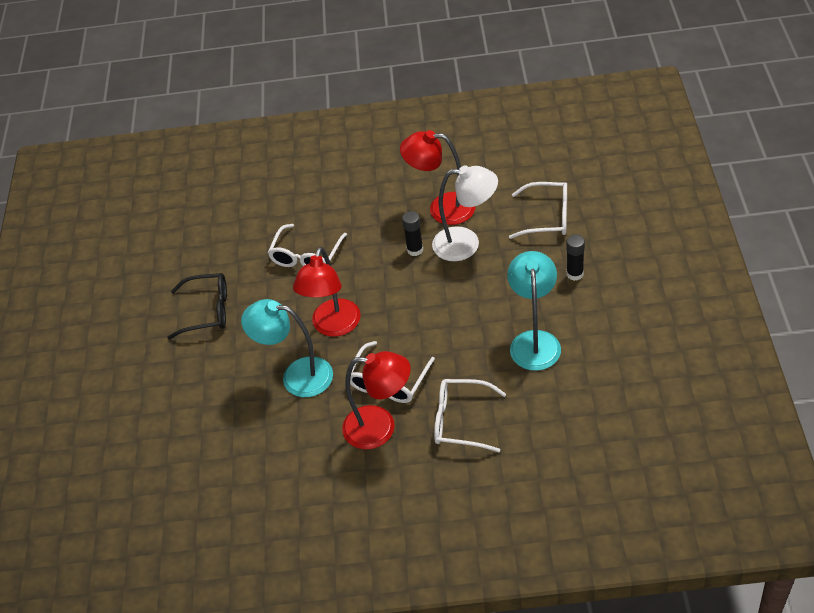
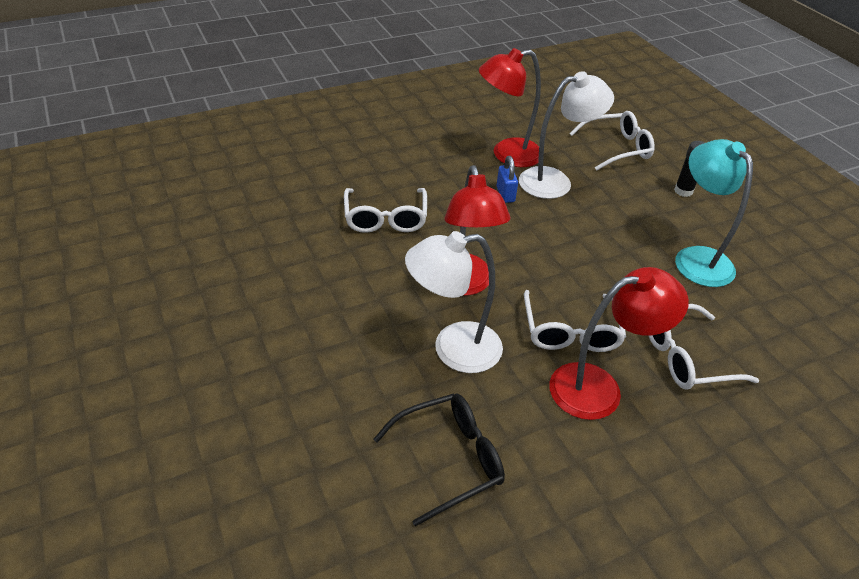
camera: 30 degrees left, 5 degrees down
(207, 311) = (291, 296): black glasses -> black glasses (449, 459)
(296, 376) = (453, 349): turquoise lamp -> white lamp
(415, 250) = (505, 194): black glue stick -> blue padlock

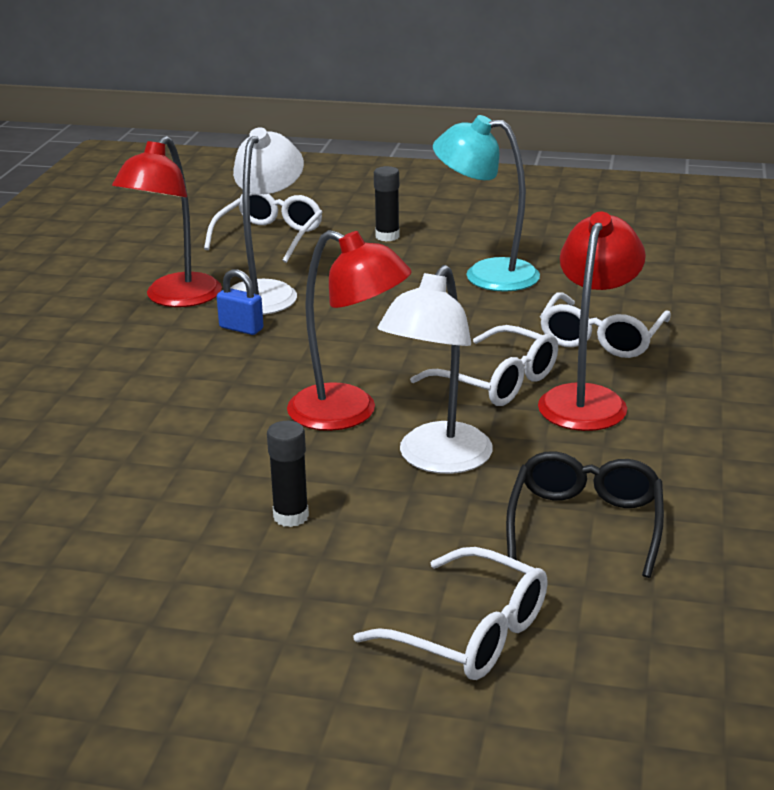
camera: 50 degrees left, 15 degrees down
(341, 317) = (291, 516): none -> black glue stick
(385, 218) = (162, 420): white glasses -> white glasses (470, 633)

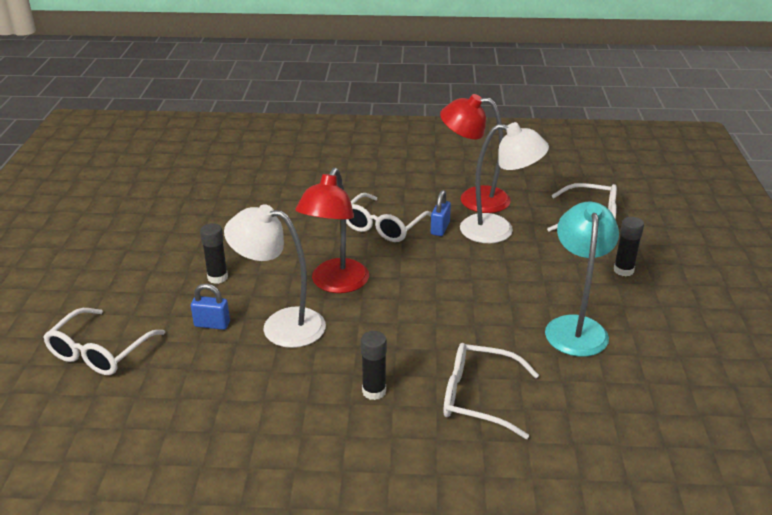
camera: 80 degrees right, 5 degrees up
(420, 520) = (212, 324): none -> blue padlock
(497, 381) = (392, 344): white glasses -> white glasses (383, 226)
(585, 523) = (205, 395): black glasses -> none
(587, 399) = (374, 391): red lamp -> black glue stick

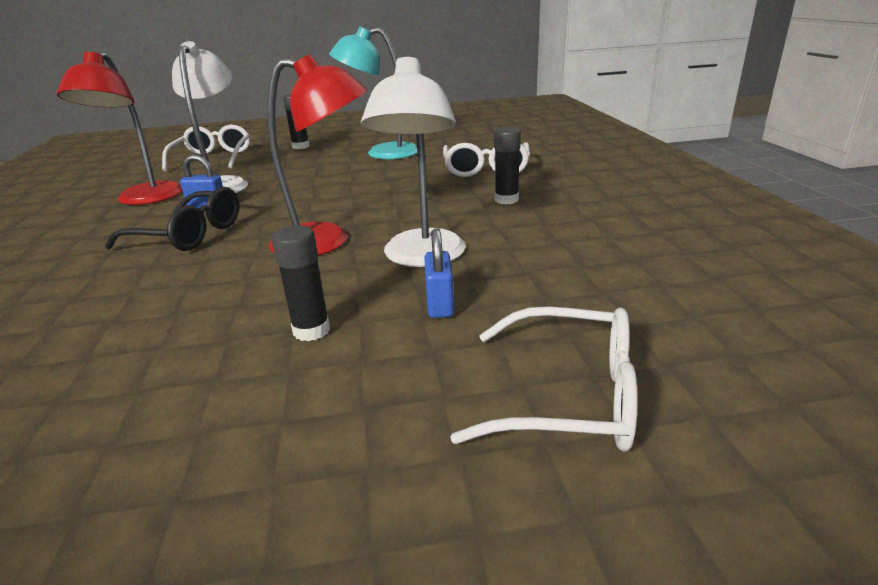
camera: 100 degrees left, 5 degrees down
(383, 226) = (189, 235): white glasses -> black glasses

